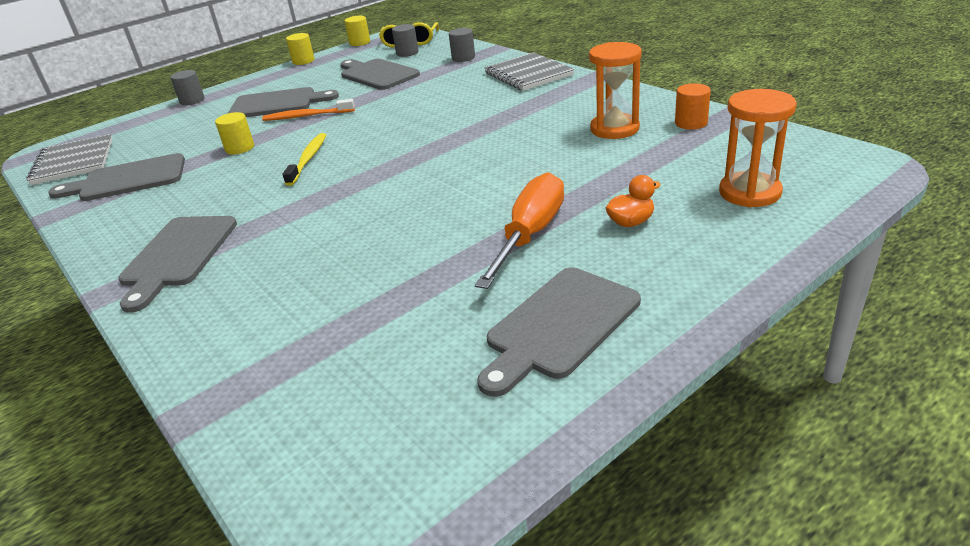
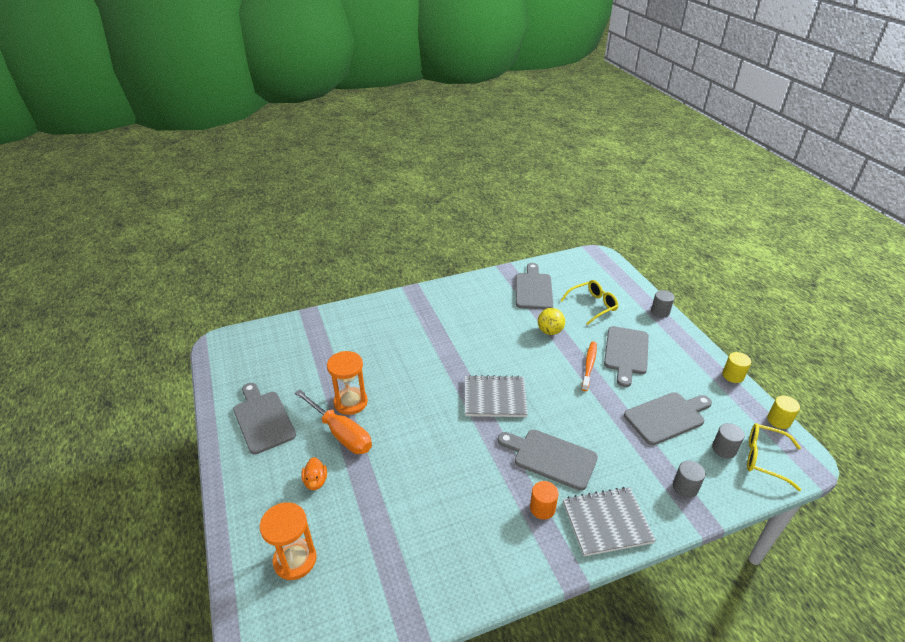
camera: 105 degrees right, 5 degrees up
(74, 162) = (575, 268): grey notebook -> grey notebook (494, 398)
(177, 135) = (592, 305): none -> yellow glasses
(177, 255) = (428, 308): grey cutting board -> grey cutting board (551, 457)
(240, 148) = (550, 331): yellow cylinder -> yellow ball
(308, 159) = (510, 359): yellow toothbrush -> none
(614, 129) = (443, 532): orange hourglass -> orange hourglass (350, 402)
(691, 123) = (417, 590): orange cylinder -> orange cylinder (542, 508)

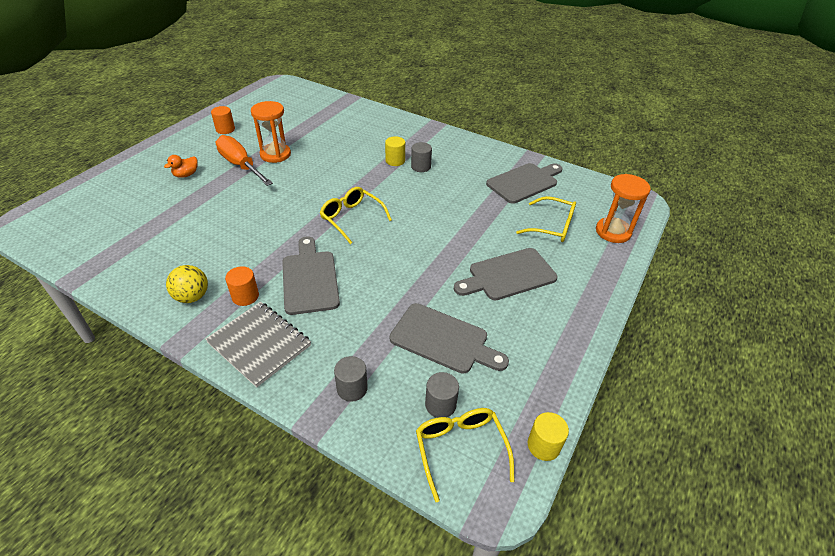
camera: 50 degrees right, 5 degrees up
(263, 419) = (225, 129): grey cutting board -> orange cylinder
(295, 560) = (111, 198): orange hourglass -> orange hourglass (613, 232)
(341, 434) = (240, 165): orange screwdriver -> orange screwdriver turned 135 degrees clockwise
(494, 398) = (352, 218): grey notebook -> yellow glasses
(550, 331) = (476, 215): yellow ball -> yellow ball (192, 297)
(589, 365) = (458, 257): orange toothbrush -> none
(660, 312) = (610, 277): grey cylinder -> grey cylinder (421, 167)
(733, 376) = (576, 375): yellow cylinder -> yellow cylinder (395, 161)

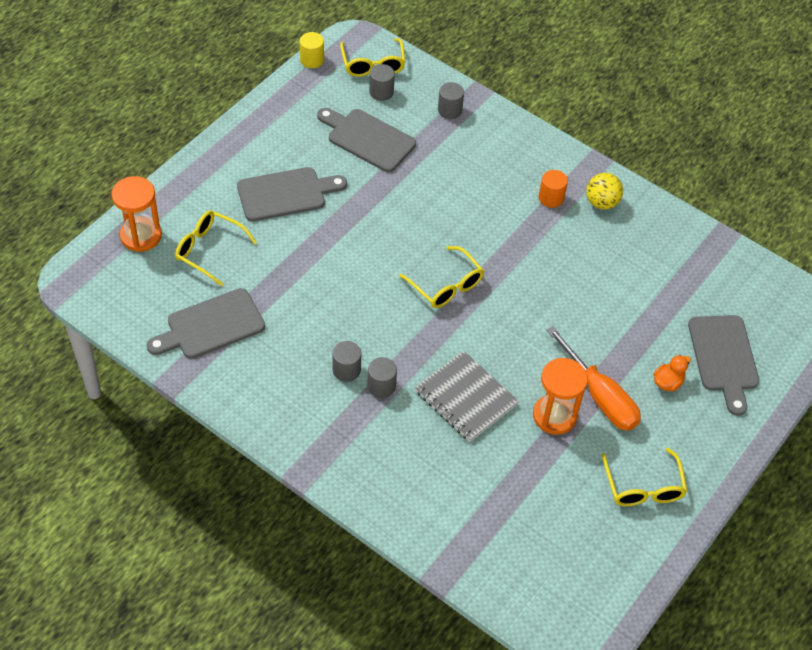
camera: 175 degrees left, 10 degrees up
(225, 129) = (643, 487): orange cylinder -> yellow glasses
(259, 344) = (529, 152): grey notebook -> grey notebook (466, 398)
(310, 279) = (490, 210): grey cutting board -> grey cutting board (723, 358)
(395, 161) = (381, 386): yellow cylinder -> grey cylinder

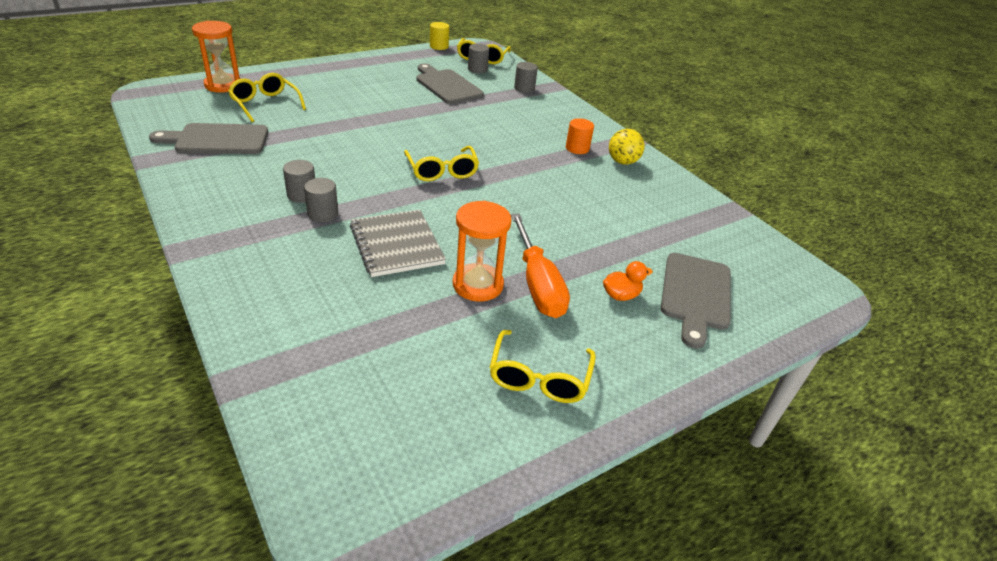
camera: 20 degrees right, 15 degrees down
(286, 194) = (356, 94): grey cutting board -> none

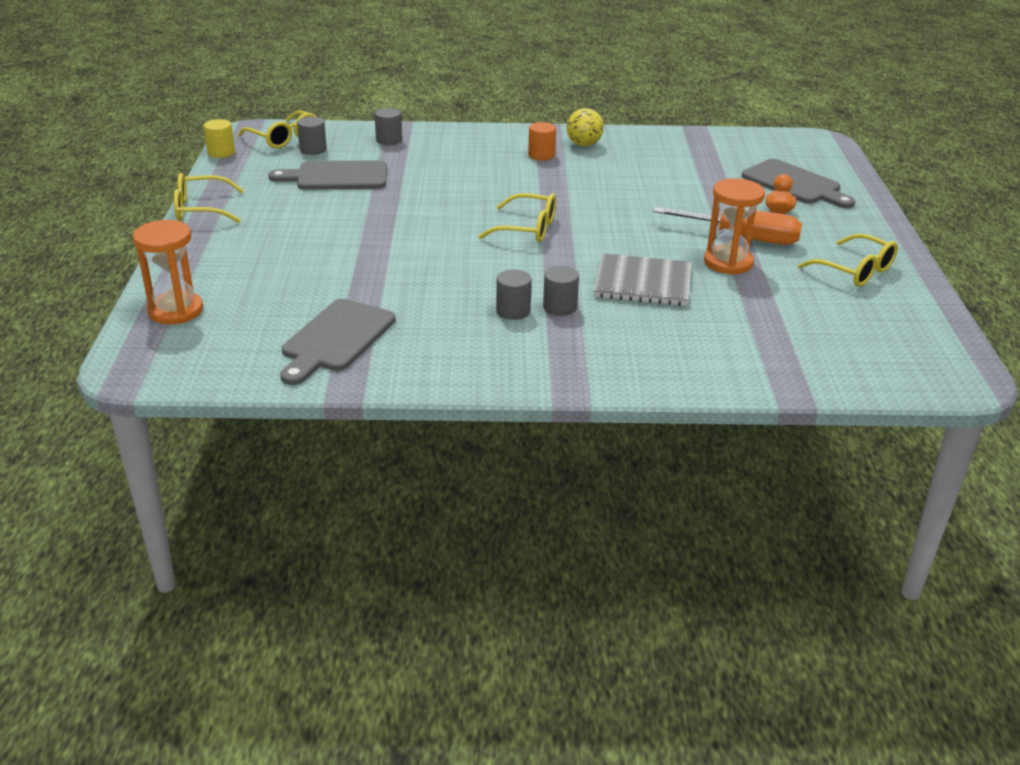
camera: 55 degrees left, 5 degrees down
(265, 104) = (267, 292): yellow glasses -> yellow glasses (201, 209)

